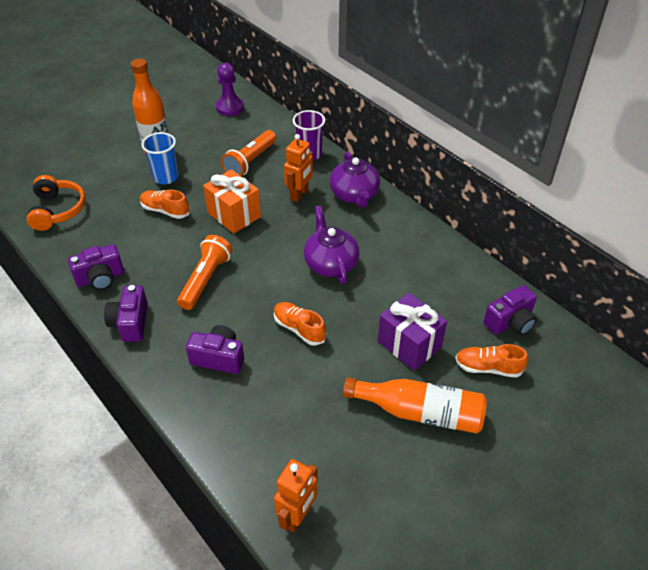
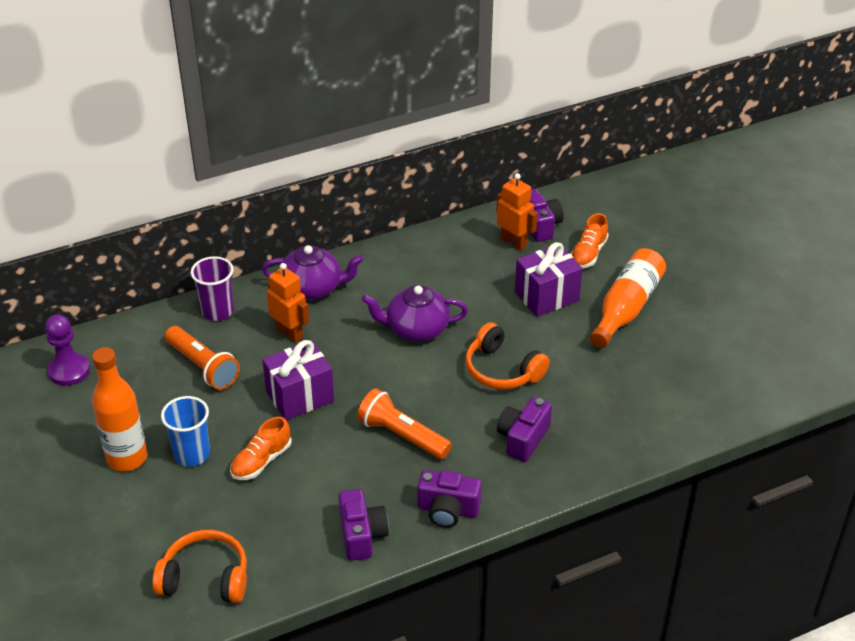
camera: 75 degrees left, 5 degrees down
(234, 215) = (300, 396): orange gift -> purple gift
(297, 516) = (717, 408): orange robot -> orange robot (514, 242)
(299, 329) = (502, 370): orange shoe -> orange headphones

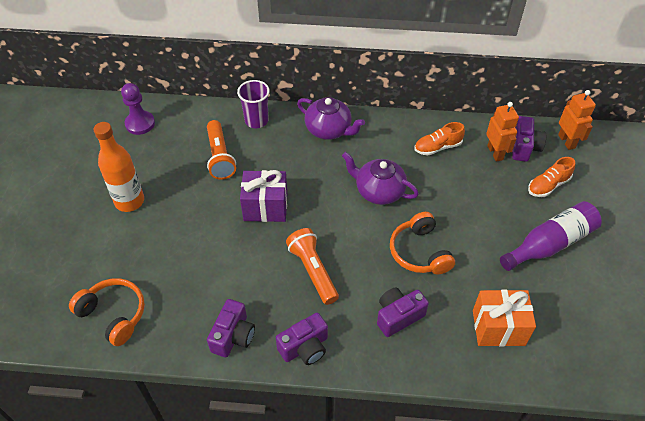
camera: 30 degrees right, 10 degrees up
(192, 454) = (169, 218): blue cup -> none
(261, 461) = (208, 244): orange shoe -> orange shoe (437, 147)
(290, 333) = (291, 157): orange robot -> orange robot (567, 141)
(448, 510) = (305, 347): purple camera -> purple camera turned 75 degrees counterclockwise
(546, 296) = (492, 207): purple gift -> none
(626, 308) = (550, 244): orange bottle -> purple bottle
(627, 405) = (498, 327): none -> orange gift

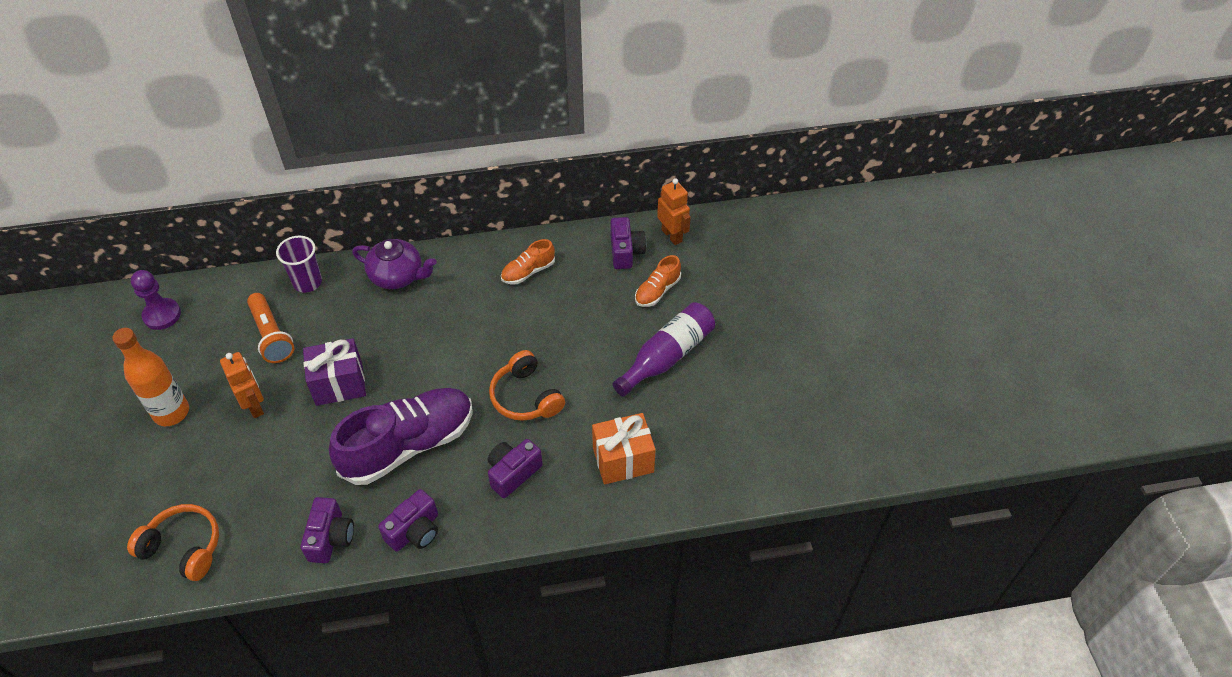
camera: 15 degrees left, 0 degrees up
(313, 271) = (408, 445): orange flashlight -> purple shoe
(378, 191) = (468, 337): purple teapot -> none
(495, 153) = (594, 265): orange robot -> orange robot (255, 406)

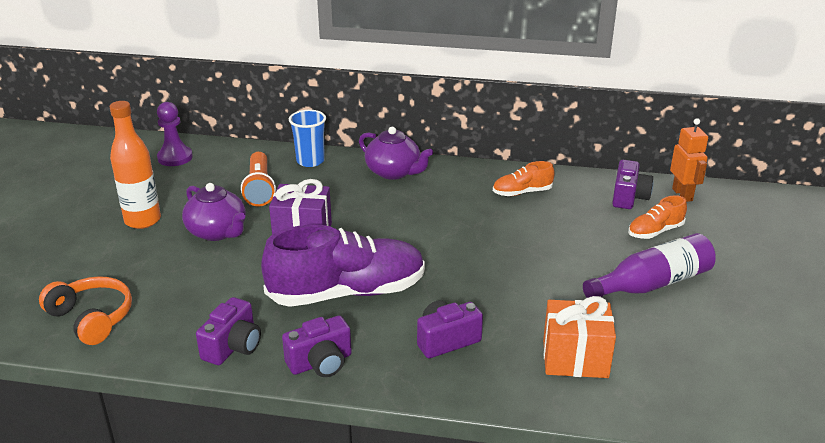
camera: 20 degrees right, 20 degrees down
(255, 406) = (217, 232): orange robot -> purple teapot
(307, 282) = (310, 161): purple cup -> blue cup
(525, 397) = (484, 282): orange headphones -> none

